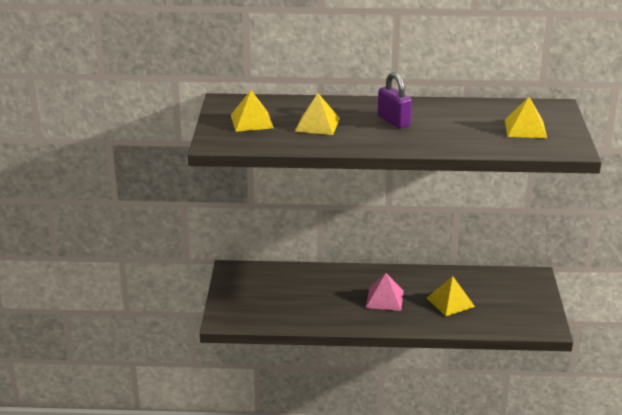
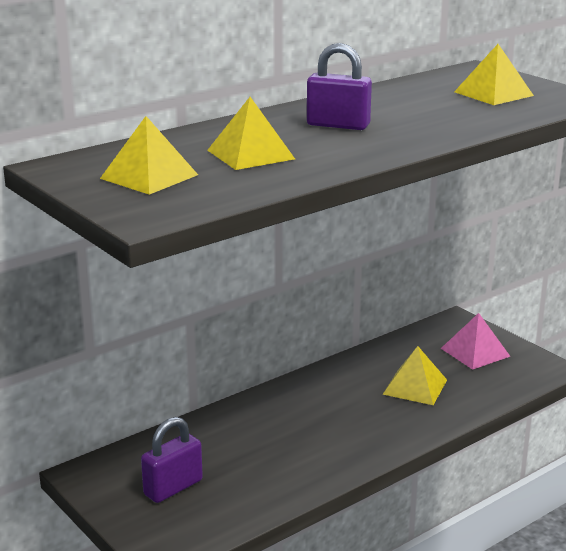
camera: 40 degrees left, 5 degrees down
(261, 294) = (173, 487): none -> purple padlock
(384, 299) = (338, 417): pink pyramid -> pink pyramid (475, 352)

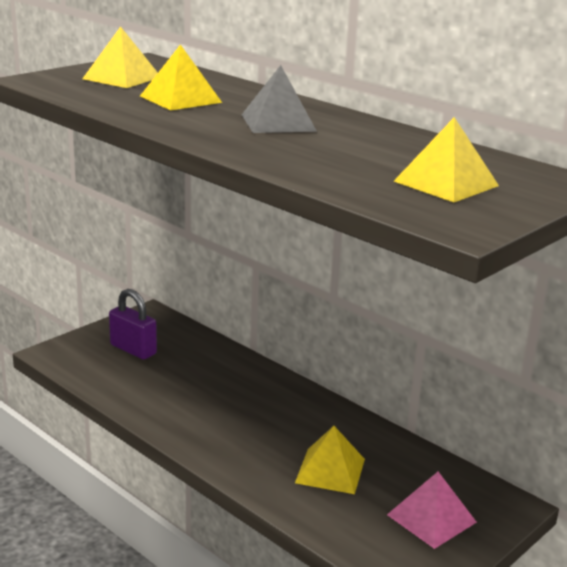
camera: 80 degrees right, 0 degrees up
(338, 125) = (278, 122): purple padlock -> grey pyramid

